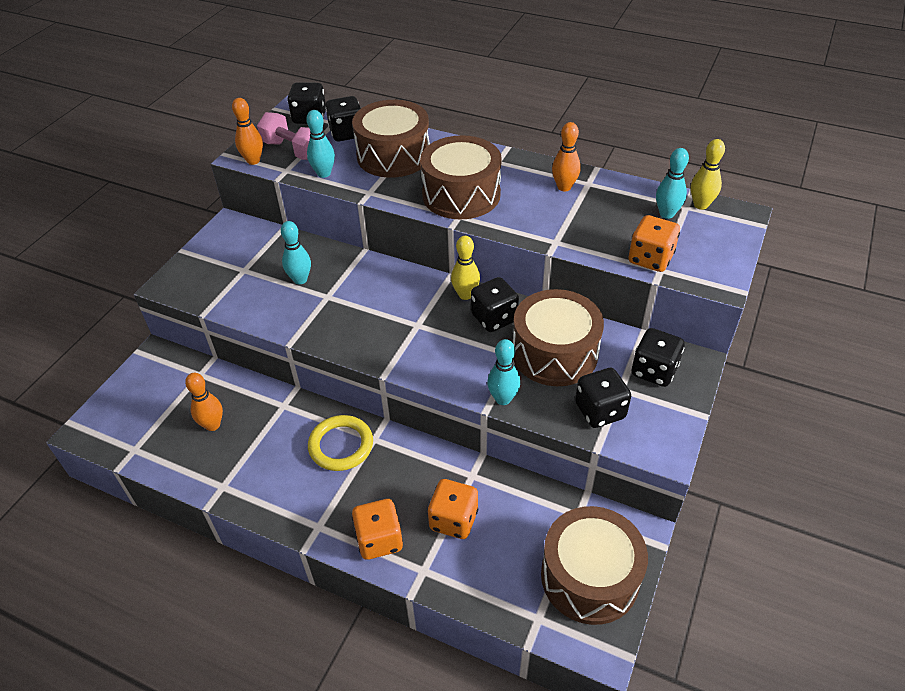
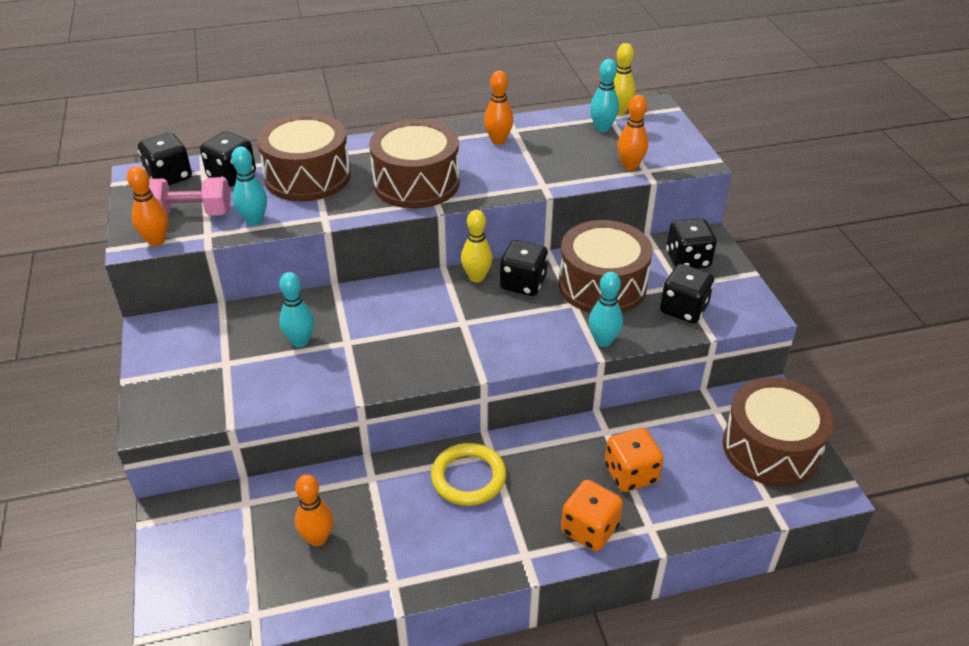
camera: 40 degrees left, 5 degrees down
(650, 259) = (630, 166): orange dice -> orange bowling pin

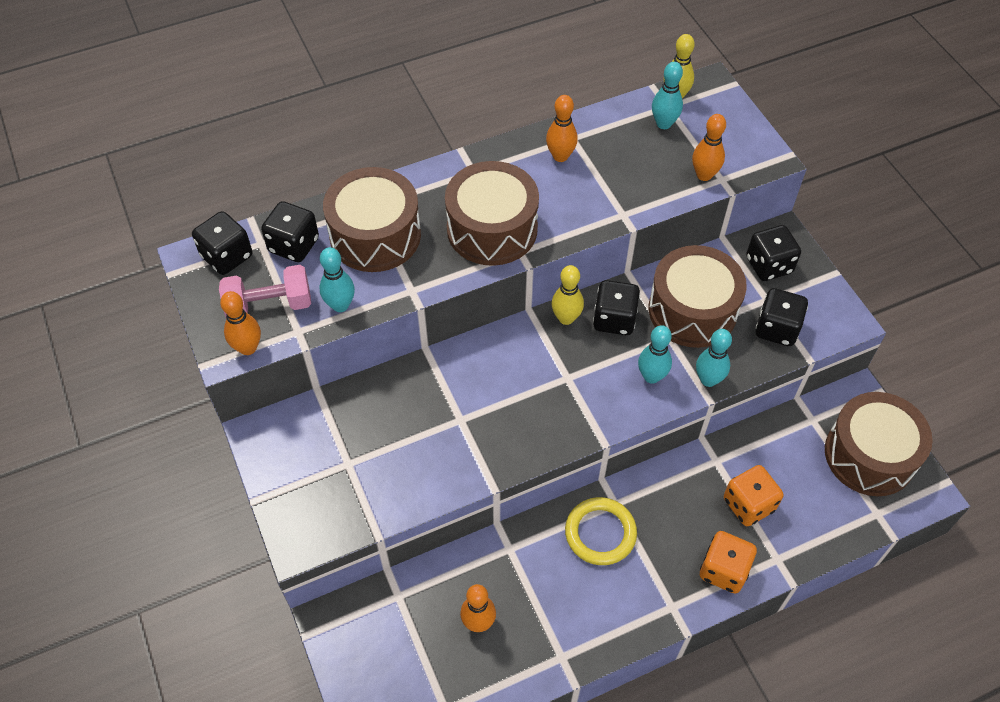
camera: 10 degrees left, 15 degrees up
(300, 341) = (414, 426): turquoise bowling pin -> turquoise bowling pin (651, 376)

